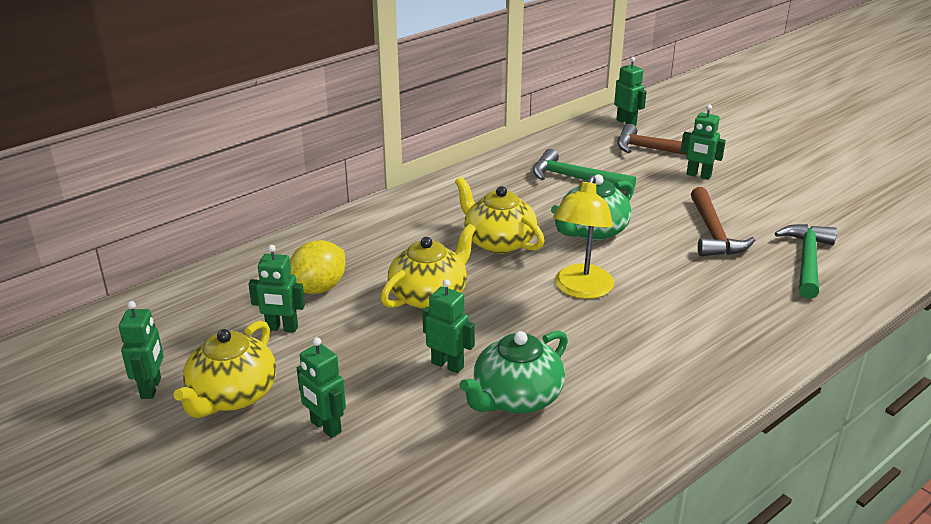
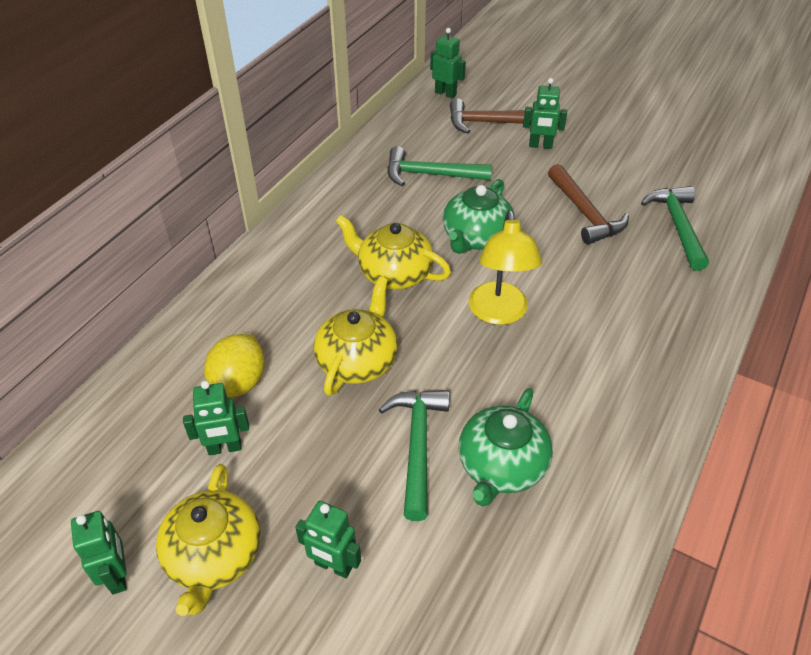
camera: 20 degrees left, 15 degrees up
(447, 365) = (417, 445): green robot -> green hammer

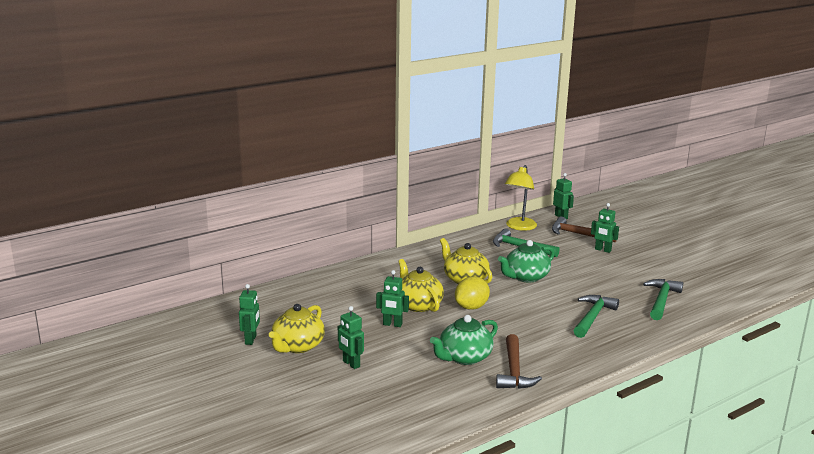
camera: 25 degrees right, 25 degrees down
(225, 448) = (327, 316): green robot -> green robot (392, 324)
(239, 383) = (350, 297): yellow lemon -> yellow lemon (471, 307)
(358, 360) = (418, 305): yellow teapot -> yellow teapot turned 75 degrees counterclockwise
(417, 445) = (425, 339): green hammer -> green hammer (593, 317)
(499, 313) = (513, 307): yellow lamp -> yellow lamp (519, 227)
(585, 213) = (604, 282): brown hammer -> brown hammer (514, 371)

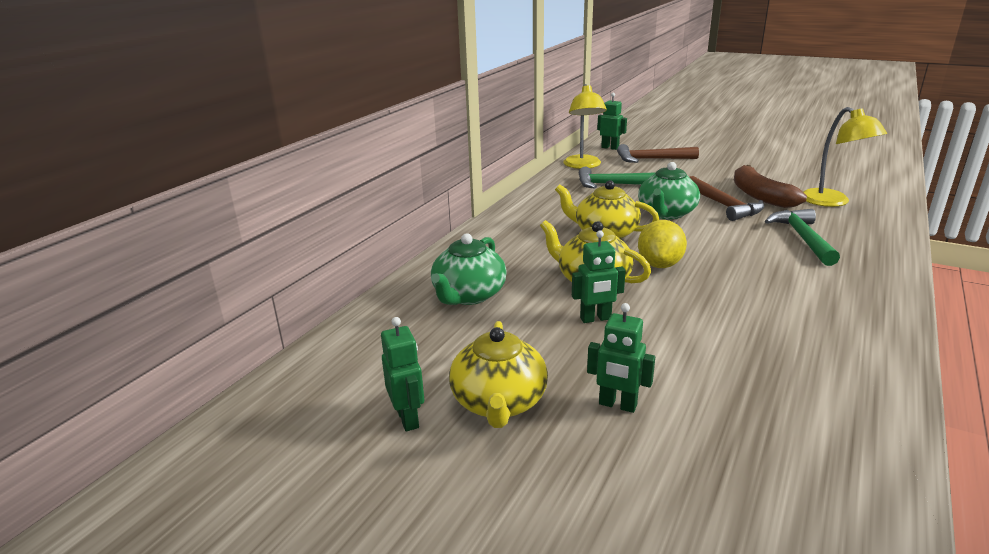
camera: 25 degrees left, 5 degrees up
(464, 357) = (750, 336): green teapot -> green teapot (468, 295)
(514, 371) = (836, 335): brown hammer -> brown hammer (724, 205)
(603, 250) = (697, 168): green robot -> none
(614, 282) = (760, 196): none -> brown banana
(661, 300) = (832, 202): green hammer -> yellow lamp

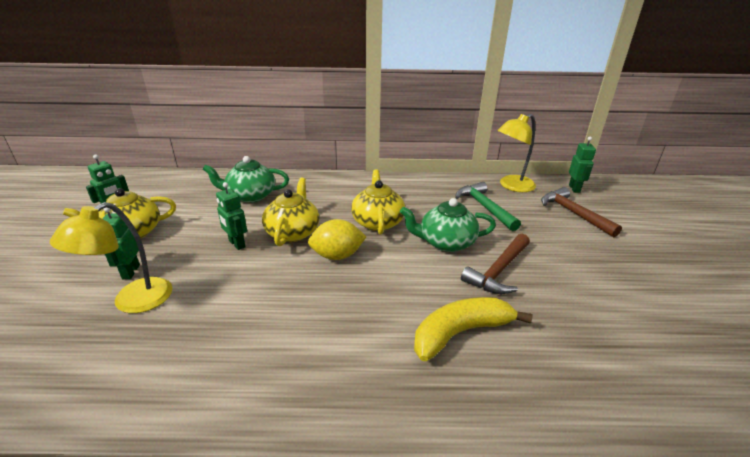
camera: 60 degrees right, 5 degrees up
(760, 196) = (552, 291): brown banana -> none
(802, 238) = (460, 333): green hammer -> yellow banana
(832, 202) = (599, 351): yellow lamp -> yellow lamp (132, 302)

